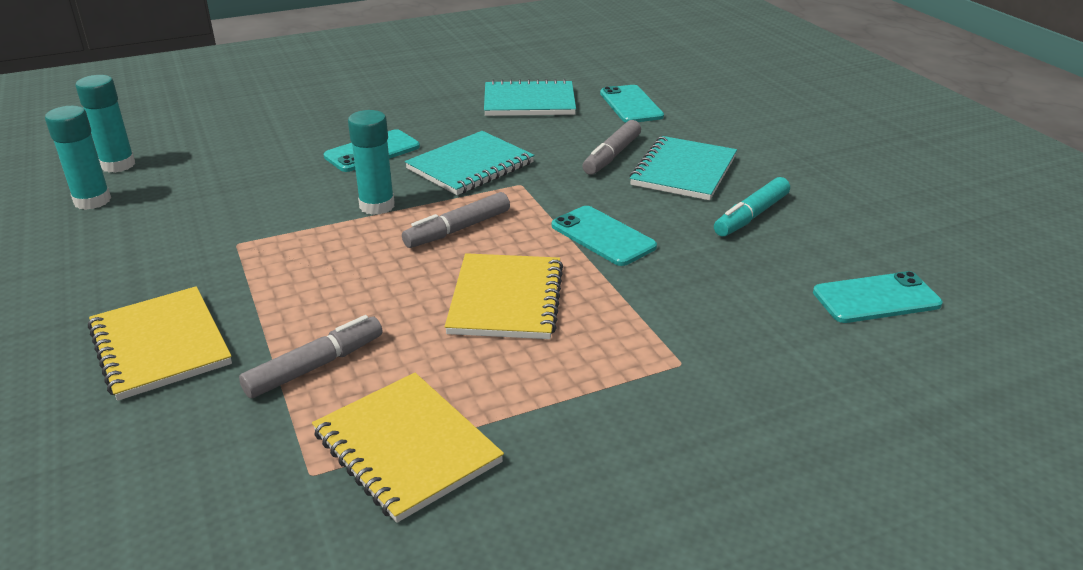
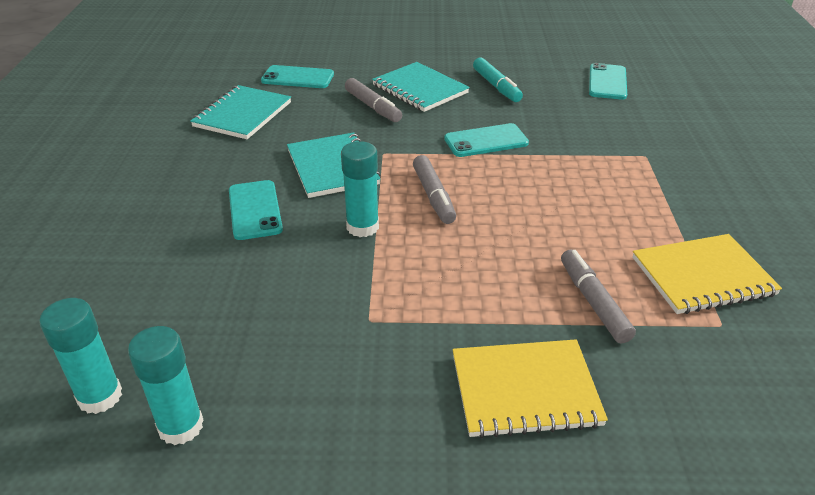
camera: 65 degrees left, 5 degrees up
(506, 299) = (545, 198): yellow notebook -> none

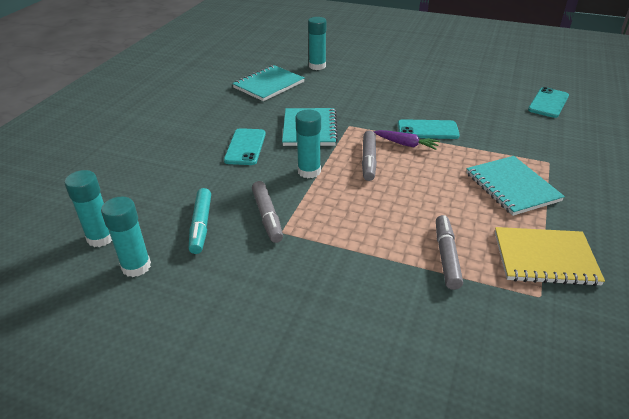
camera: 20 degrees right, 0 degrees up
(298, 78) = (317, 66): turquoise phone -> turquoise glue stick
(373, 107) = (358, 93): grey marker -> grey marker (267, 216)
(419, 89) = (398, 86): turquoise notebook -> turquoise notebook (511, 187)
(469, 165) = (406, 144): none -> purple carrot
(496, 86) = (457, 93): turquoise marker -> turquoise marker (201, 225)
(525, 390) = (362, 302): yellow notebook -> none

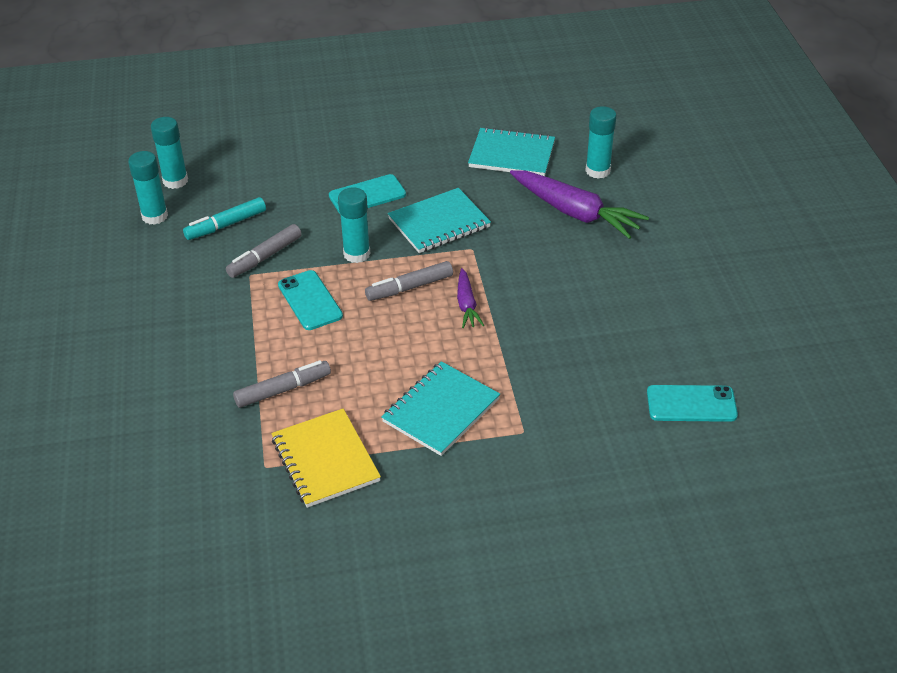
camera: 60 degrees right, 5 degrees up
(349, 83) = (575, 213): none -> purple carrot
(427, 130) = (515, 312): turquoise phone -> turquoise phone (310, 300)

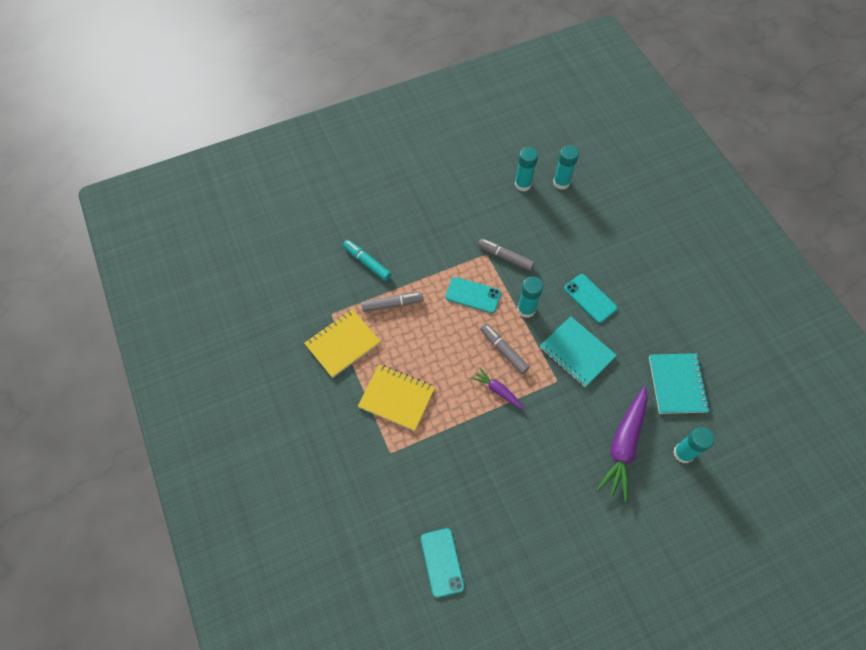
camera: 75 degrees right, 20 degrees up
(226, 225) = (528, 225): turquoise marker -> turquoise marker (367, 263)
(283, 390) = (392, 304): grey marker -> grey marker turned 60 degrees counterclockwise
(310, 300) = (473, 295): turquoise phone -> turquoise phone turned 60 degrees clockwise
(440, 410) = (397, 398): turquoise notebook -> yellow notebook
(466, 304) = (498, 391): purple carrot -> purple carrot turned 60 degrees clockwise

